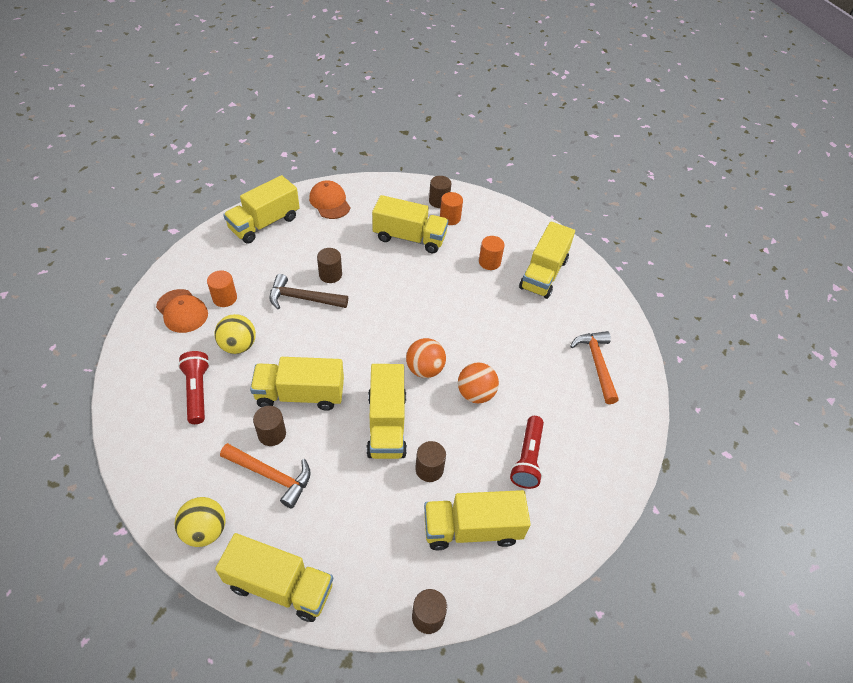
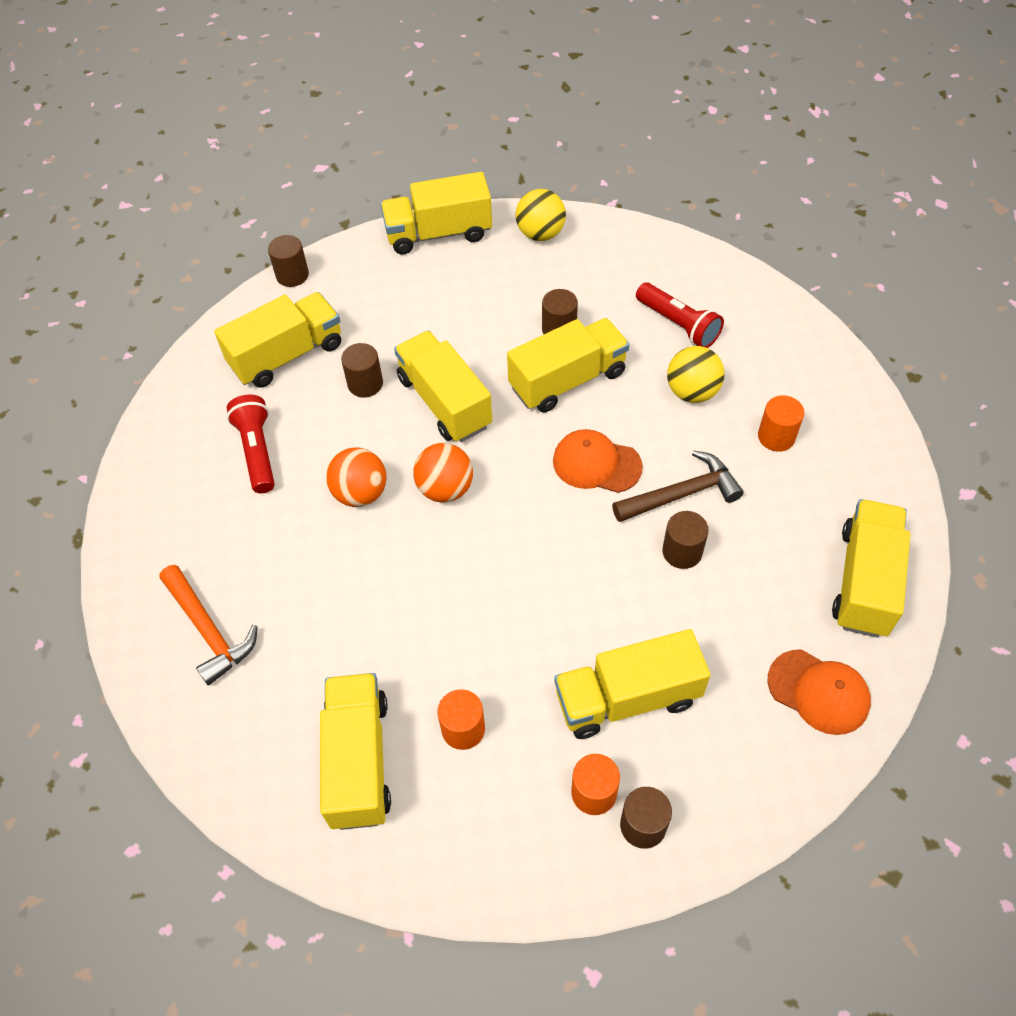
camera: 155 degrees right, 5 degrees up
(182, 311) = (803, 392): orange cap -> orange cap (596, 464)
(271, 475) = (523, 298): orange hammer -> none

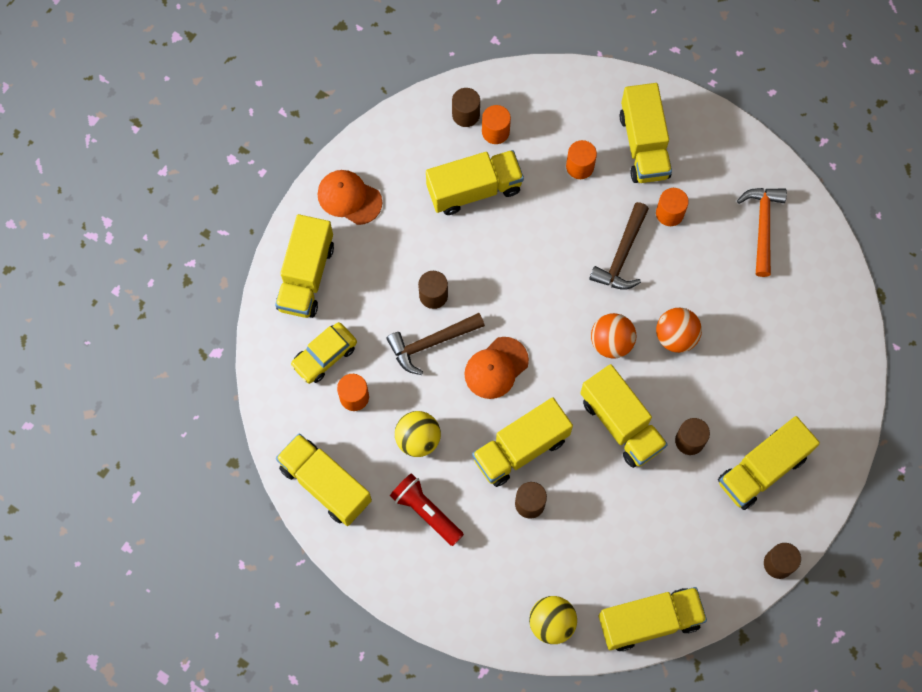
camera: 175 degrees right, 15 degrees up
(209, 630) = (762, 226): orange hammer -> orange hammer turned 45 degrees clockwise
(257, 451) = (764, 372): red flashlight -> none
(338, 653) = (669, 213): none -> orange cylinder
(416, 596) = (622, 255): none -> brown hammer
(596, 464) = (496, 368): orange cap -> orange cap turned 120 degrees clockwise
(798, 351) = (325, 484): none -> yellow truck
(821, 482) = (324, 356): none -> yellow car

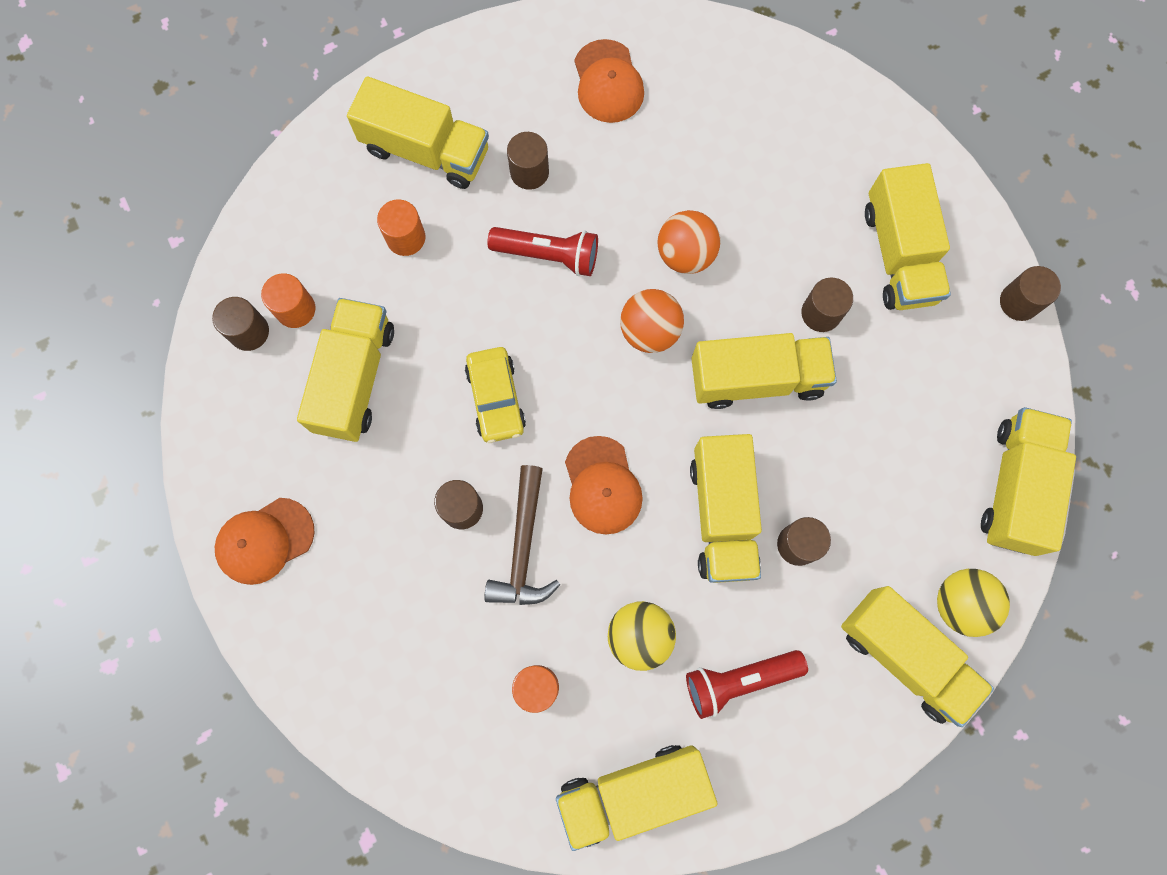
camera: 60 degrees left, 5 degrees up
(306, 276) = (336, 658): yellow truck -> yellow truck (905, 656)
(324, 356) = (459, 695): yellow car -> yellow car (496, 398)
(622, 255) = (548, 255): brown hammer -> red flashlight
(669, 213) = (529, 172): orange cylinder -> brown cylinder
(762, 226) = (608, 82): orange hammer -> orange cap

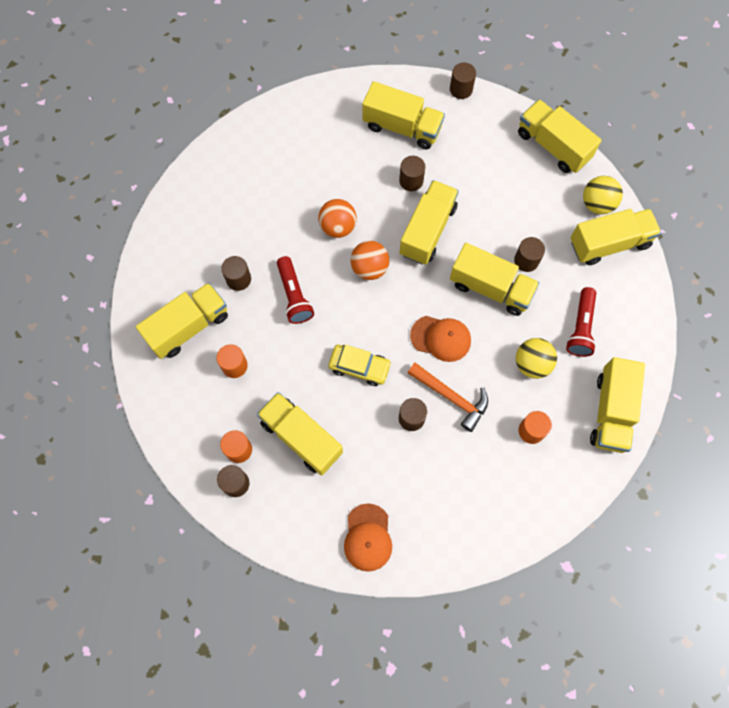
camera: 60 degrees left, 5 degrees down
(523, 547) = (451, 397): brown hammer -> orange hammer
(548, 255) = (294, 296): red flashlight -> red flashlight turned 120 degrees clockwise
(608, 82) = (212, 210): orange cap -> none

